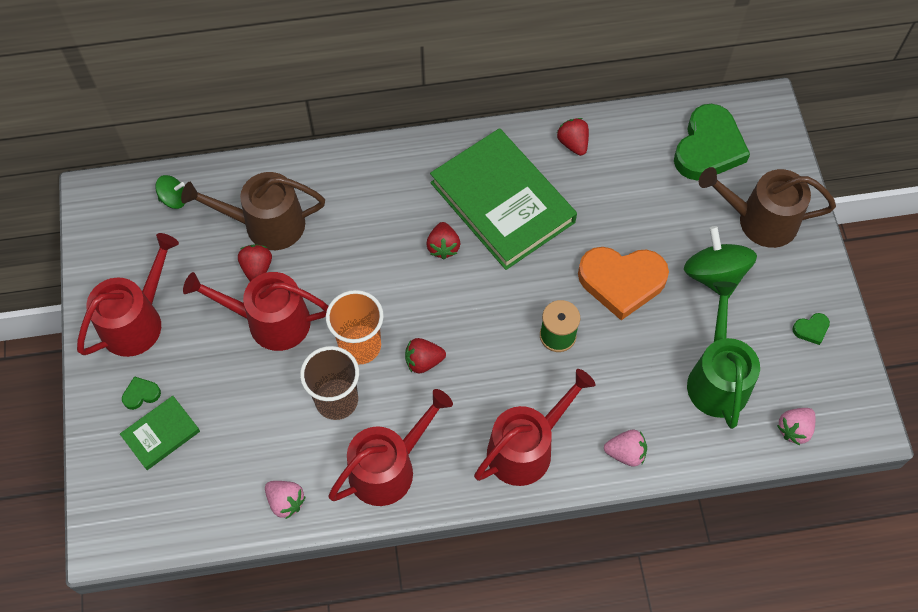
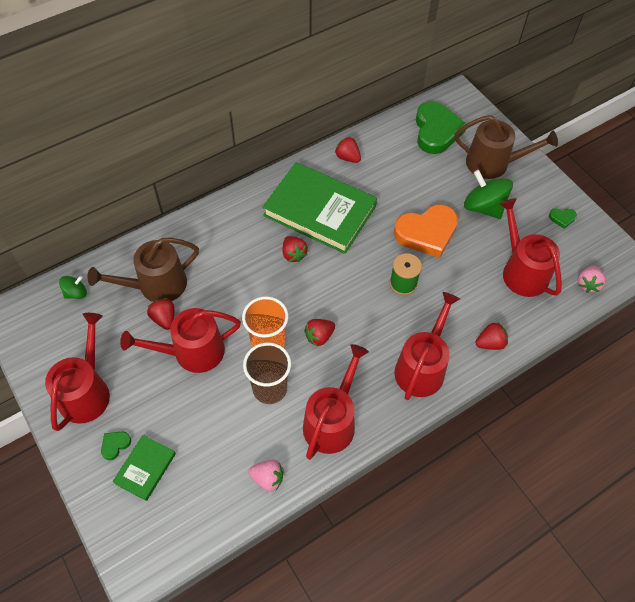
camera: 25 degrees left, 5 degrees down
(625, 453) = (490, 343): pink strawberry -> red strawberry
(717, 378) = (522, 271): green watering can -> red watering can
(760, 220) = (493, 163): brown watering can -> brown watering can turned 150 degrees counterclockwise
(811, 329) = (562, 218): green heart -> green heart turned 45 degrees clockwise

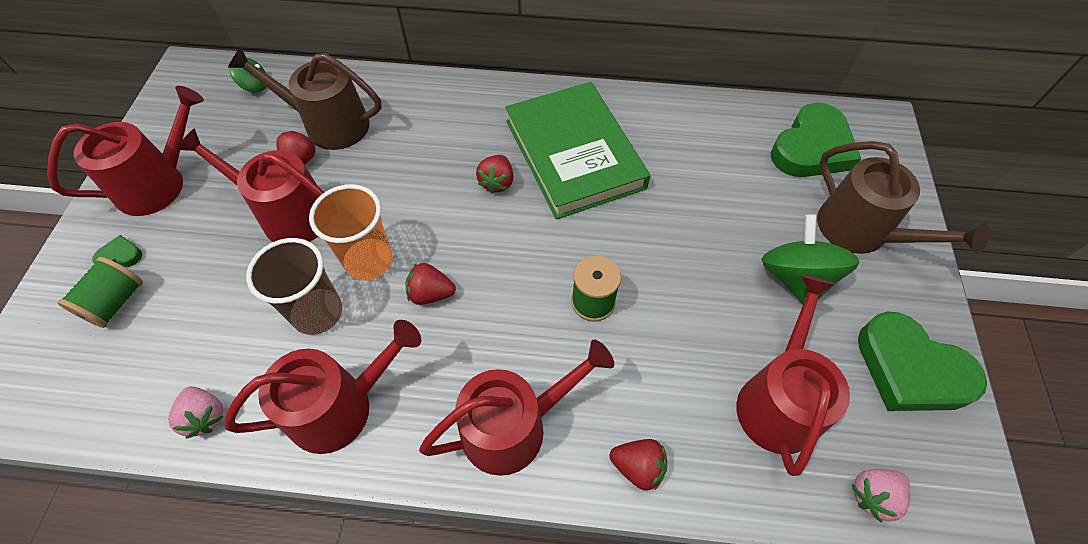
camera: 40 degrees right, 0 degrees up
(145, 468) = (116, 302): green book -> green spool
(347, 157) = (665, 116): red strawberry -> none
(426, 233) = (683, 260): orange heart -> none
(562, 218) = (910, 369): green heart -> green heart, size x2.43

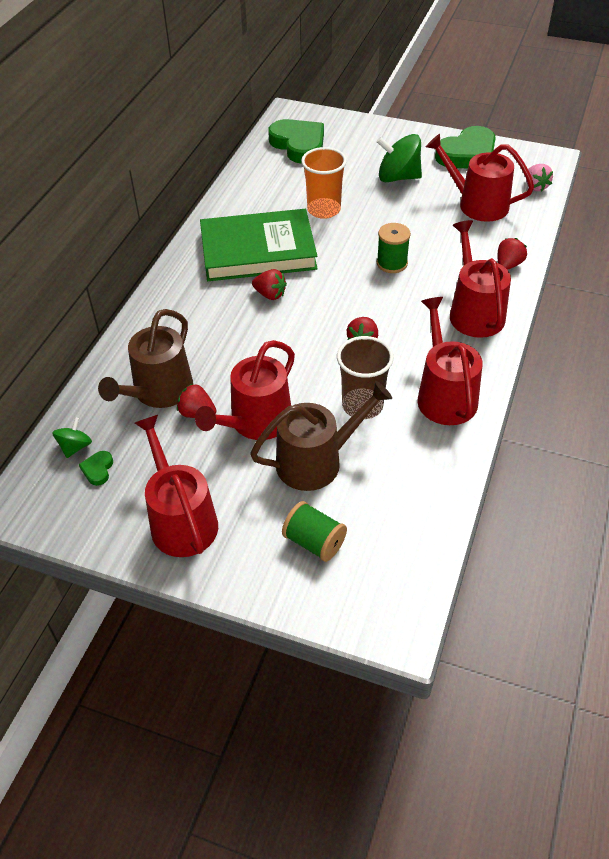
camera: 75 degrees left, 10 degrees down
(120, 255) = (261, 544): green heart -> green heart (98, 469)
(205, 416) = (437, 472): pink strawberry -> none
(369, 261) = (322, 373): orange cup -> orange cup (324, 210)
(860, 231) = (372, 145): brown watering can -> brown watering can (316, 461)

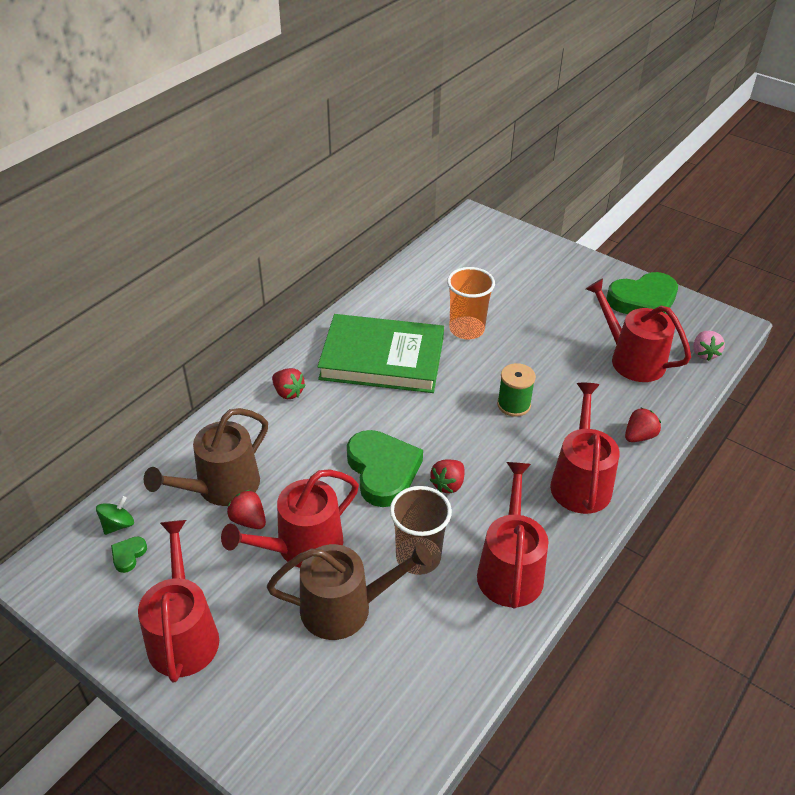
camera: 15 degrees right, 5 degrees down
(270, 294) = (374, 409): red strawberry -> red strawberry (288, 392)
(299, 145) = (470, 254): green heart -> green heart (383, 471)
(314, 542) = (305, 699): green spool -> none
(398, 177) = (558, 311): green spinning top -> none

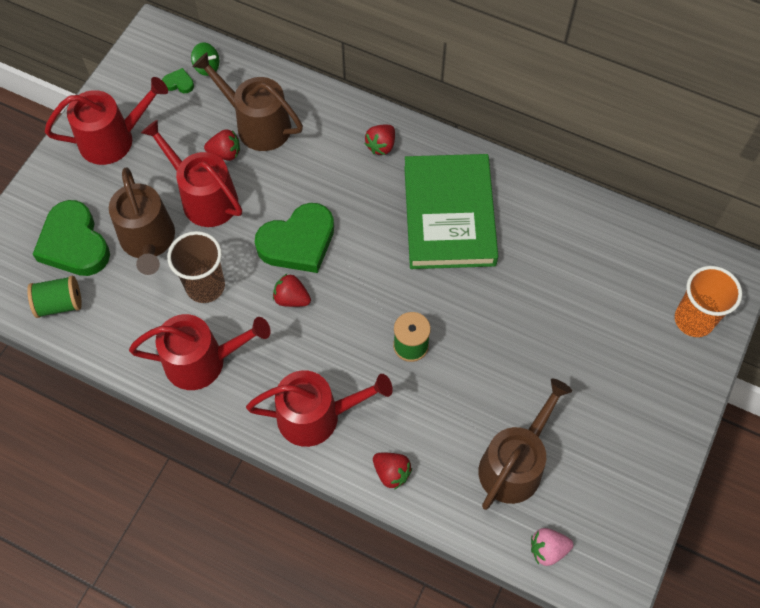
camera: 80 degrees right, 20 degrees up
(248, 520) = (225, 153): red strawberry -> red strawberry turned 60 degrees clockwise
(411, 714) = (59, 304): none -> green spool
(466, 329) = (517, 287): orange cup -> orange cup (694, 320)
(632, 359) = (514, 464): red watering can -> brown watering can
(643, 301) = (629, 478): green heart -> green heart (74, 243)

